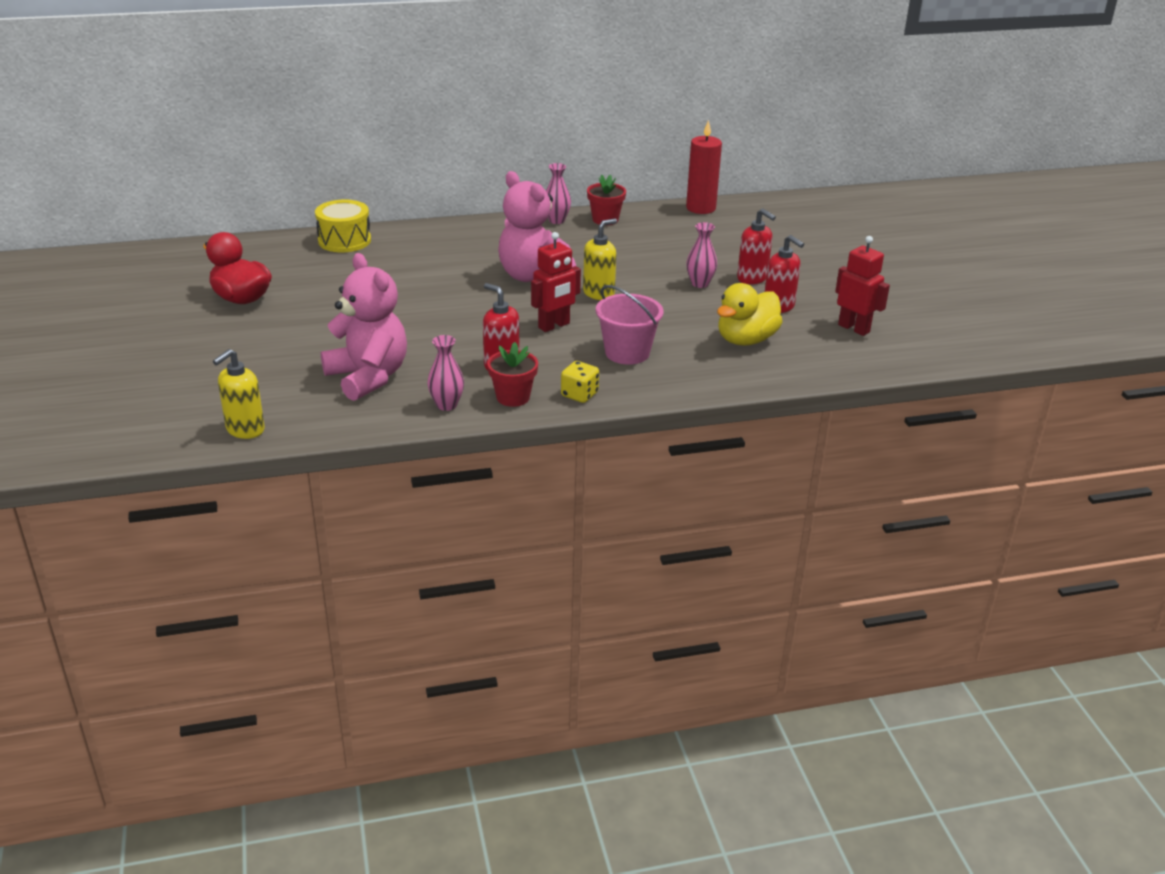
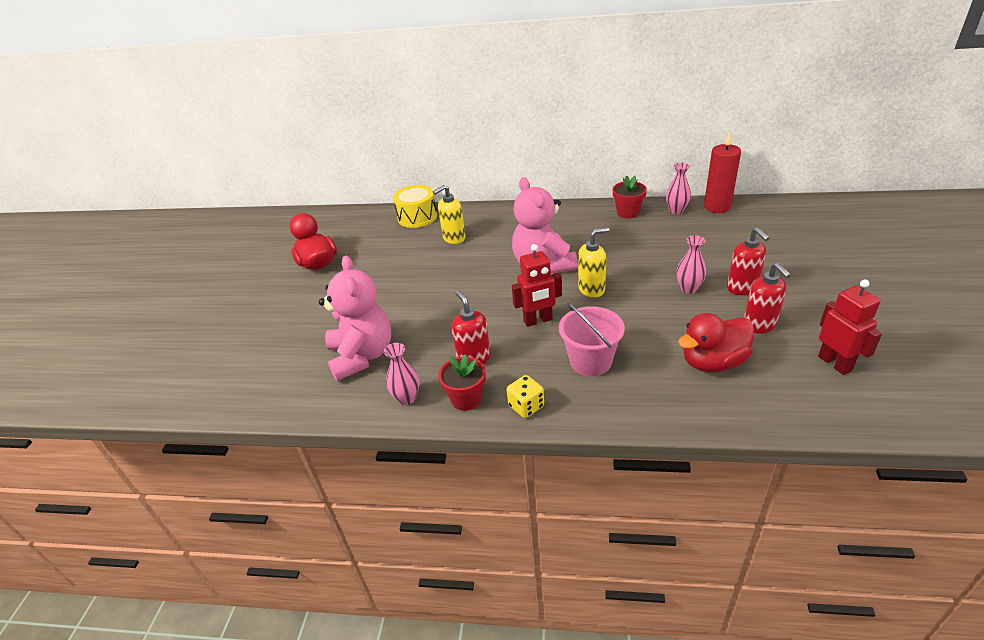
camera: 25 degrees right, 5 degrees up
(245, 430) = (242, 397): yellow soap dispenser -> yellow soap dispenser (454, 238)
(556, 220) = (587, 210): pink vase -> pink vase (676, 210)
(746, 340) = (713, 362): yellow duck -> red duck

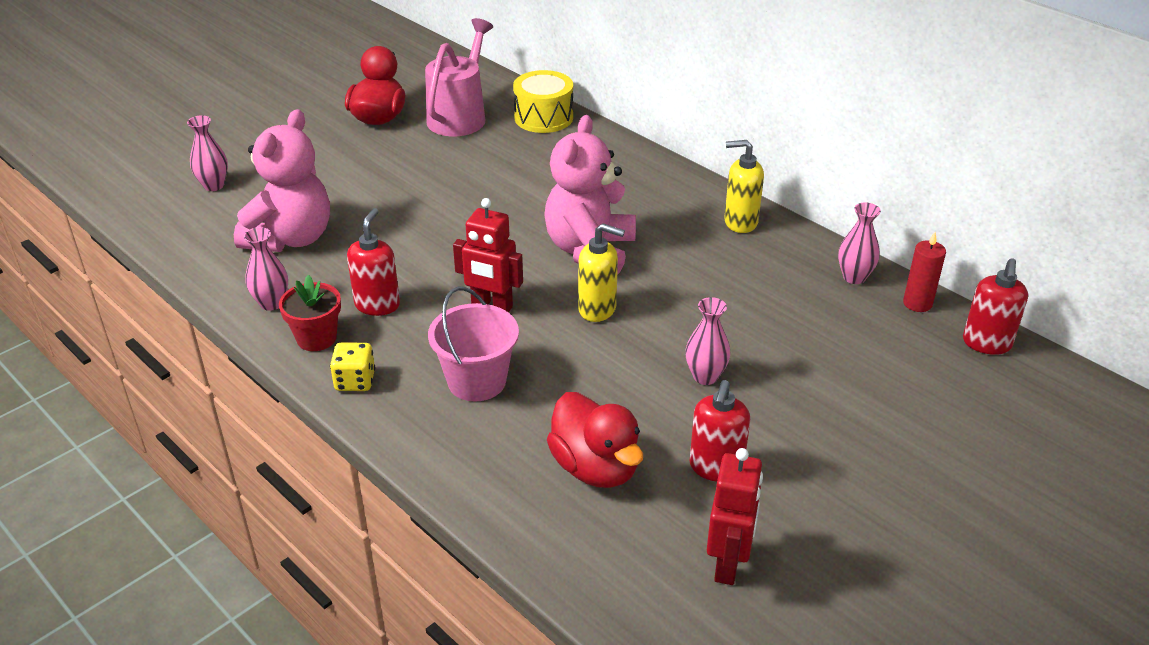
camera: 35 degrees right, 0 degrees up
(259, 356) = (214, 185): none -> pink vase
(367, 239) = (460, 116): none -> pink watering can
(454, 238) = (544, 164): yellow soap dispenser -> yellow soap dispenser (740, 222)
(628, 212) = (787, 245): red flower pot -> none
(713, 362) = (595, 467): red duck -> red duck turned 135 degrees counterclockwise
(717, 207) = (917, 303): red candle -> red candle, size x0.64
(742, 288) = (770, 416): red soap dispenser -> red soap dispenser (986, 343)

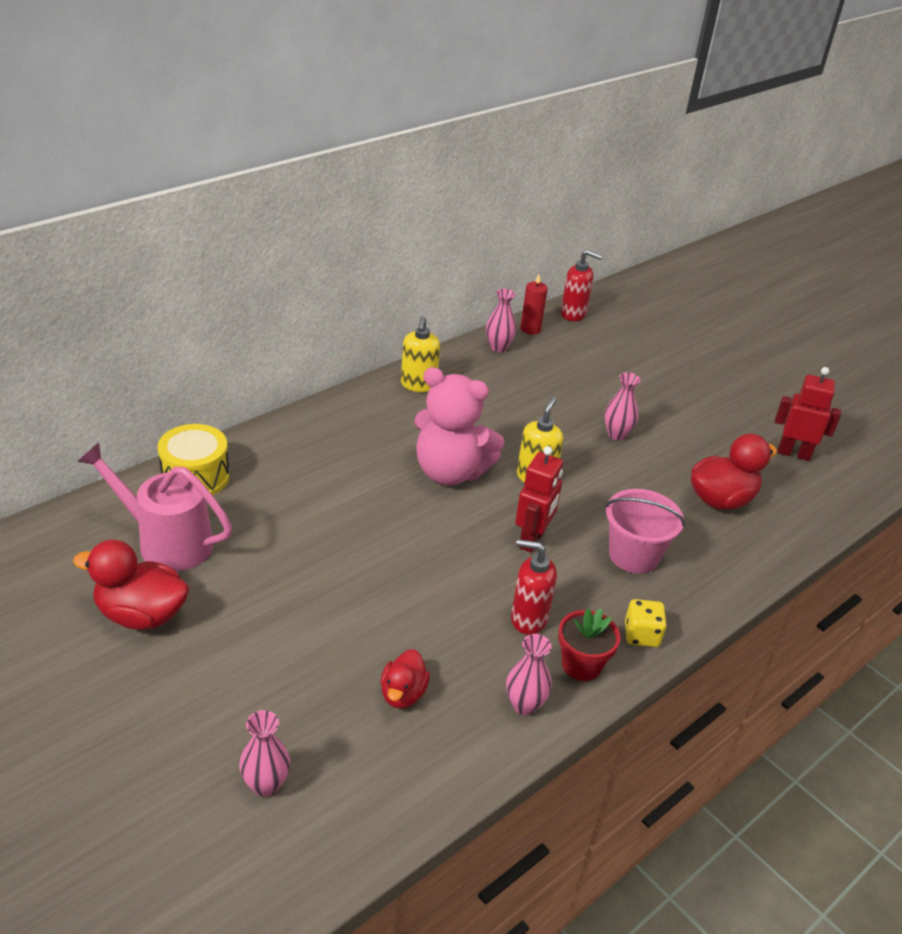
camera: 90 degrees left, 0 degrees up
(291, 238) = (403, 694): pink teddy bear -> red duck
(716, 467) = (710, 444): red soap dispenser -> none

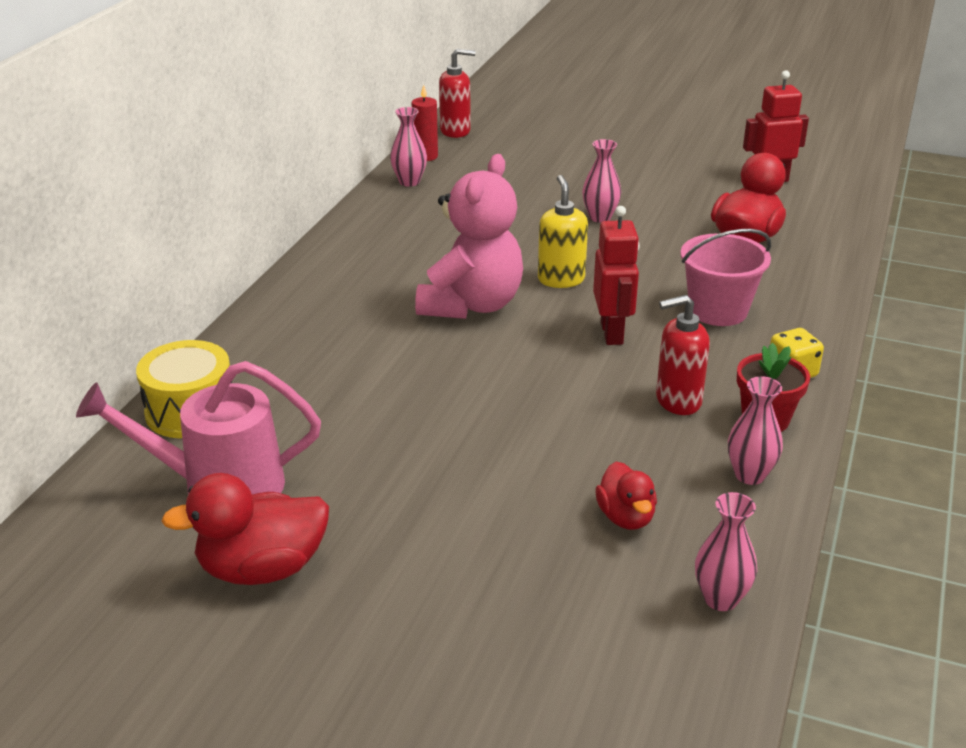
camera: 25 degrees left, 5 degrees down
(266, 784) = (571, 664): pink vase -> pink vase (720, 599)
(418, 385) = (359, 240): yellow soap dispenser -> none
(450, 472) = (471, 305): pink teddy bear -> pink teddy bear turned 60 degrees counterclockwise

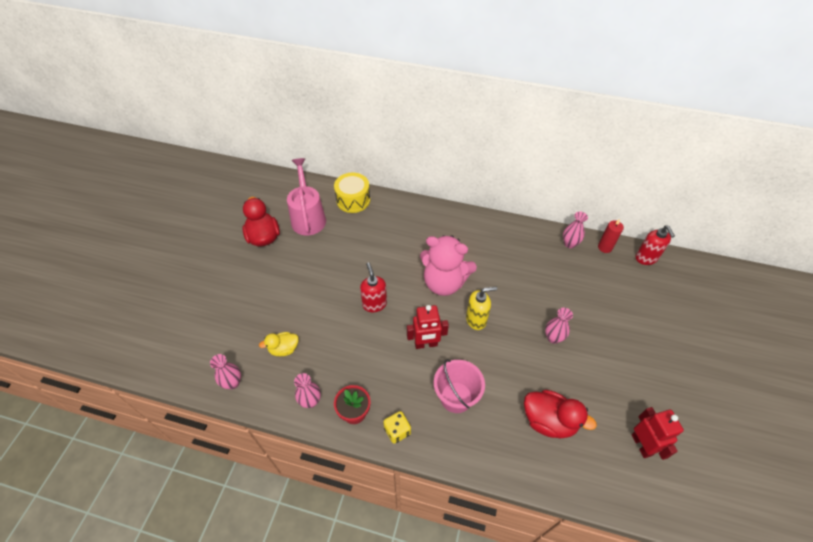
camera: 85 degrees right, 20 degrees up
(626, 517) = (284, 349): red duck -> yellow duck
(677, 401) = (368, 372): red soap dispenser -> red soap dispenser (374, 304)

